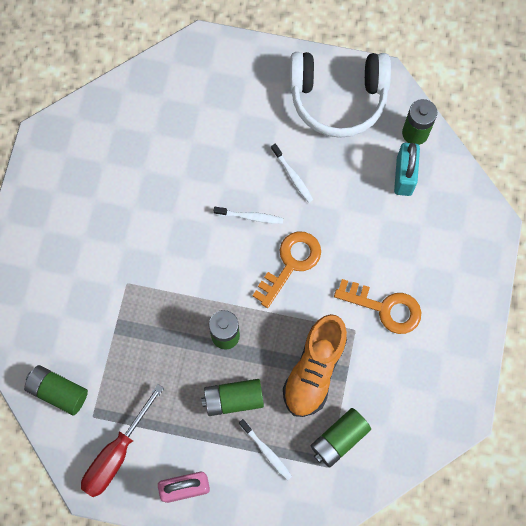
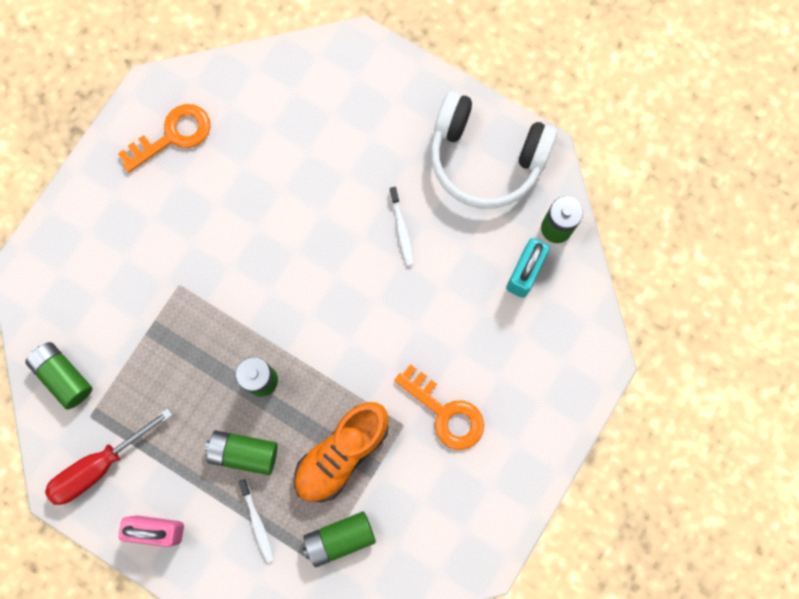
camera: 20 degrees right, 5 degrees up
(250, 217) = (338, 259): white toothbrush -> none
(291, 263) = (362, 326): orange key -> orange key (173, 135)

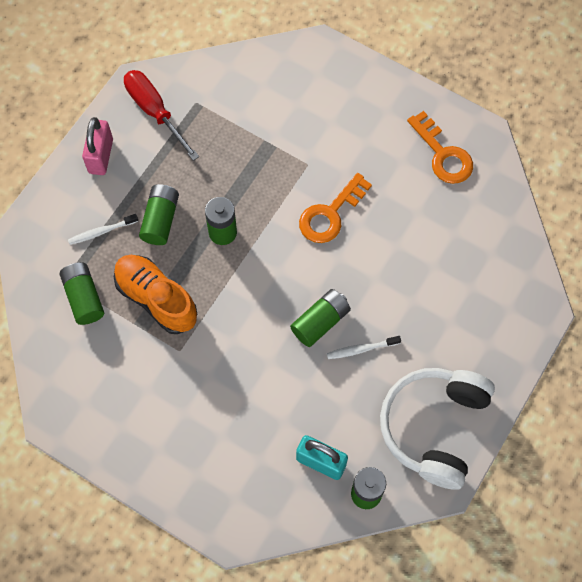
camera: 90 degrees right, 10 degrees down
(64, 376) = (229, 81): green battery -> green battery (320, 322)
(445, 413) = (189, 387): orange key -> orange key (330, 214)

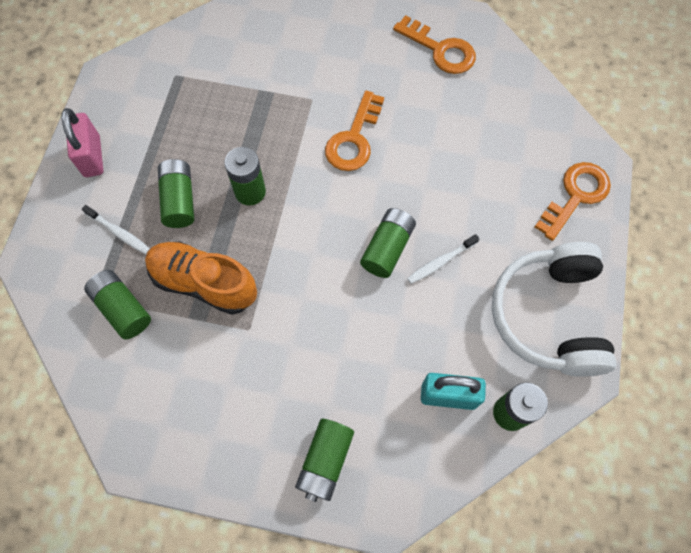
camera: 20 degrees left, 0 degrees up
(101, 232) = (119, 232): white toothbrush -> white toothbrush turned 105 degrees counterclockwise
(154, 111) = (135, 96): red screwdriver -> none
(201, 477) = (325, 461): none -> green battery
(506, 332) = (576, 196): none -> orange key

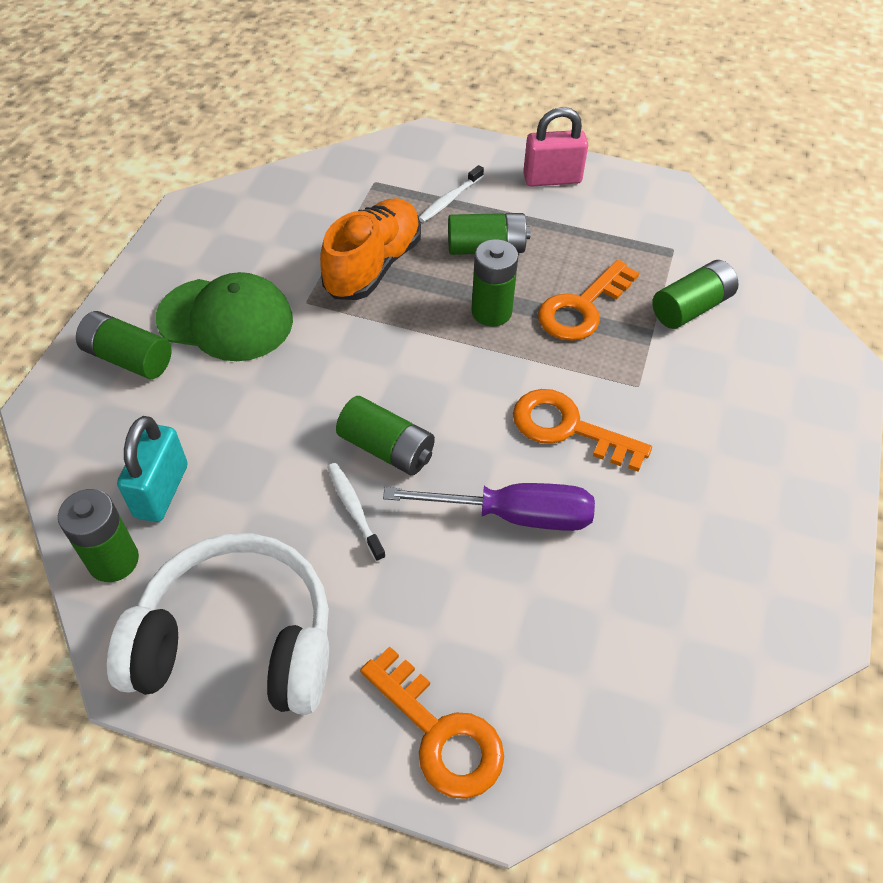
camera: 95 degrees right, 15 degrees down
(122, 308) = (356, 202): green battery -> green battery (691, 307)
(274, 390) = (226, 319): none -> green cap
(427, 167) = (514, 515): none -> purple screwdriver
(440, 50) = (744, 566): orange key -> orange key (582, 308)

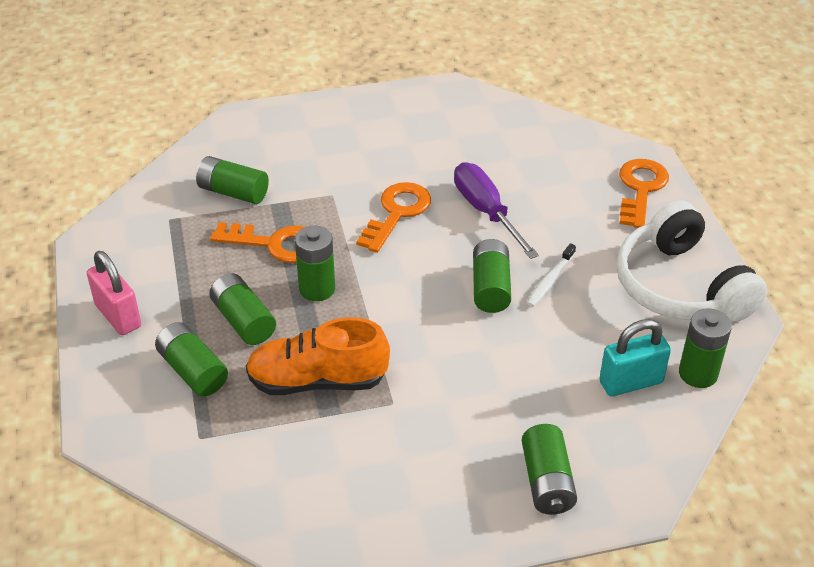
camera: 120 degrees left, 10 degrees down
(226, 319) = (454, 443): green cap -> none
(449, 200) = (193, 371): white toothbrush -> green battery
(568, 428) = (397, 213): orange key -> orange key turned 150 degrees counterclockwise

